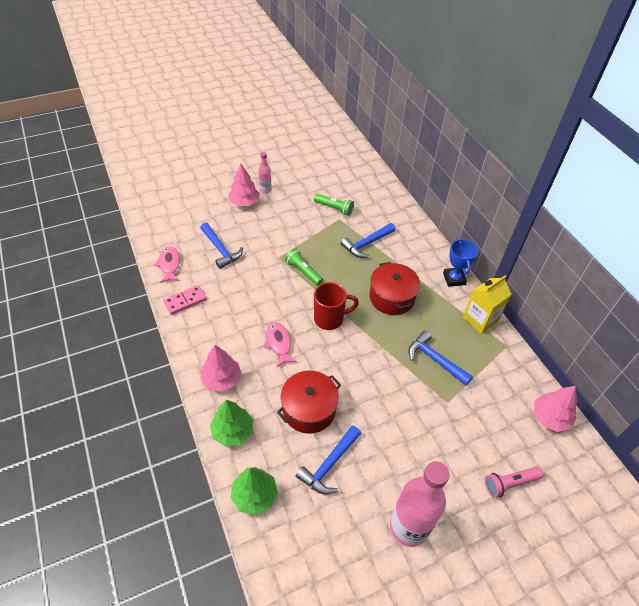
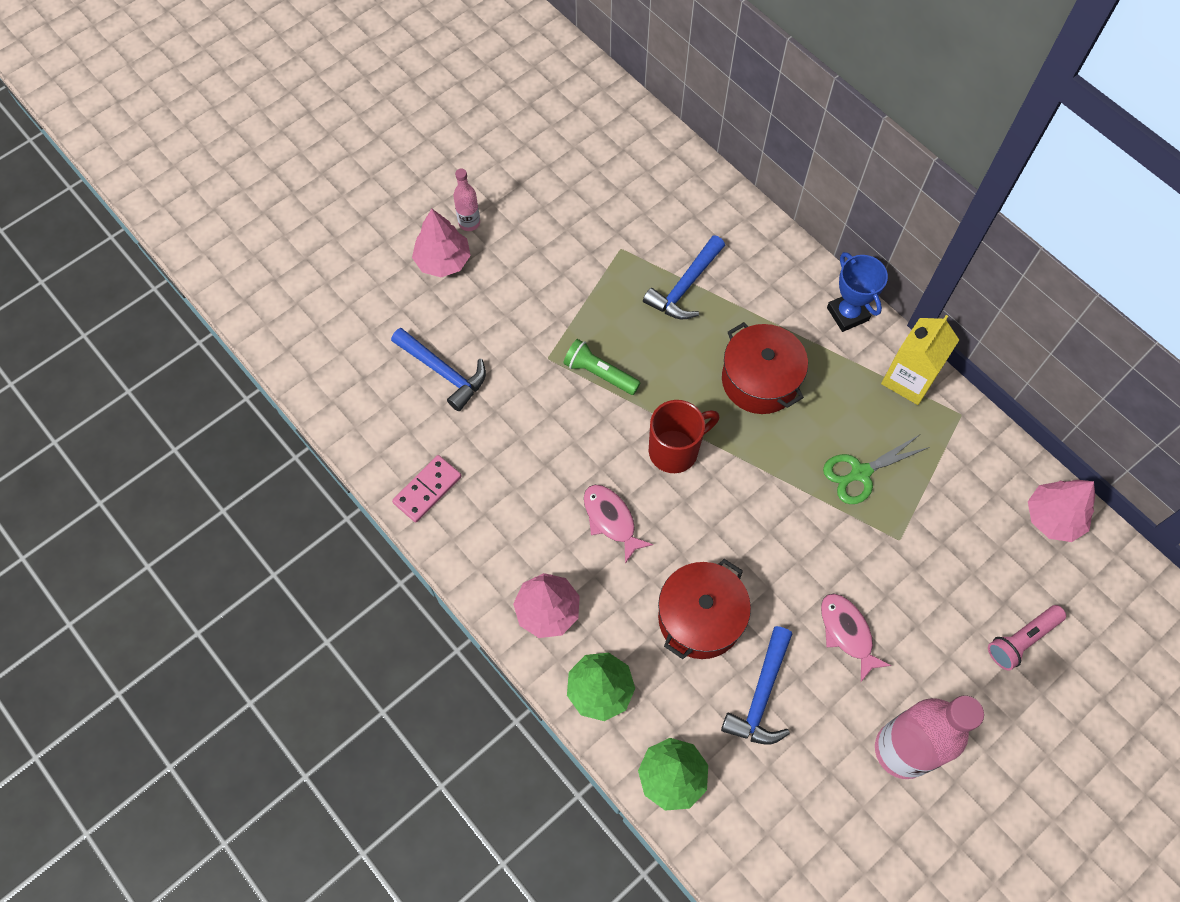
camera: 15 degrees left, 15 degrees up
(169, 264) = (369, 428): pink fish -> pink fish (847, 633)
(334, 208) = (605, 228): green flashlight -> none
(435, 359) = (860, 473): blue hammer -> green scissors

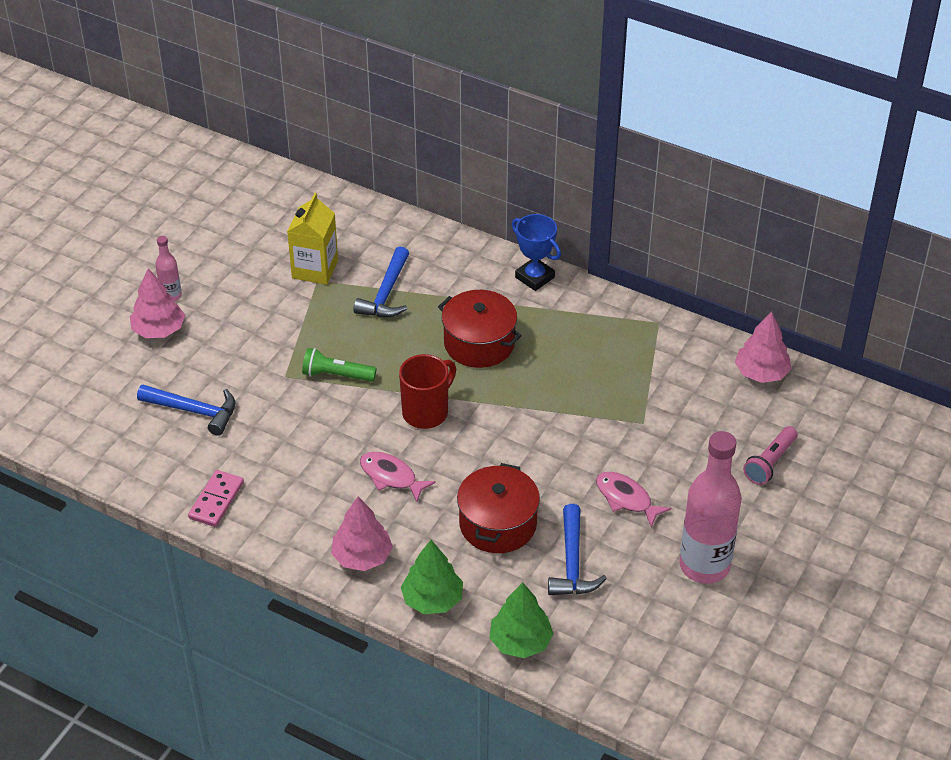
camera: 20 degrees left, 20 degrees down
(860, 473) = (591, 385): green scissors -> none
(909, 379) = (605, 309): yellow carton -> yellow carton (315, 269)

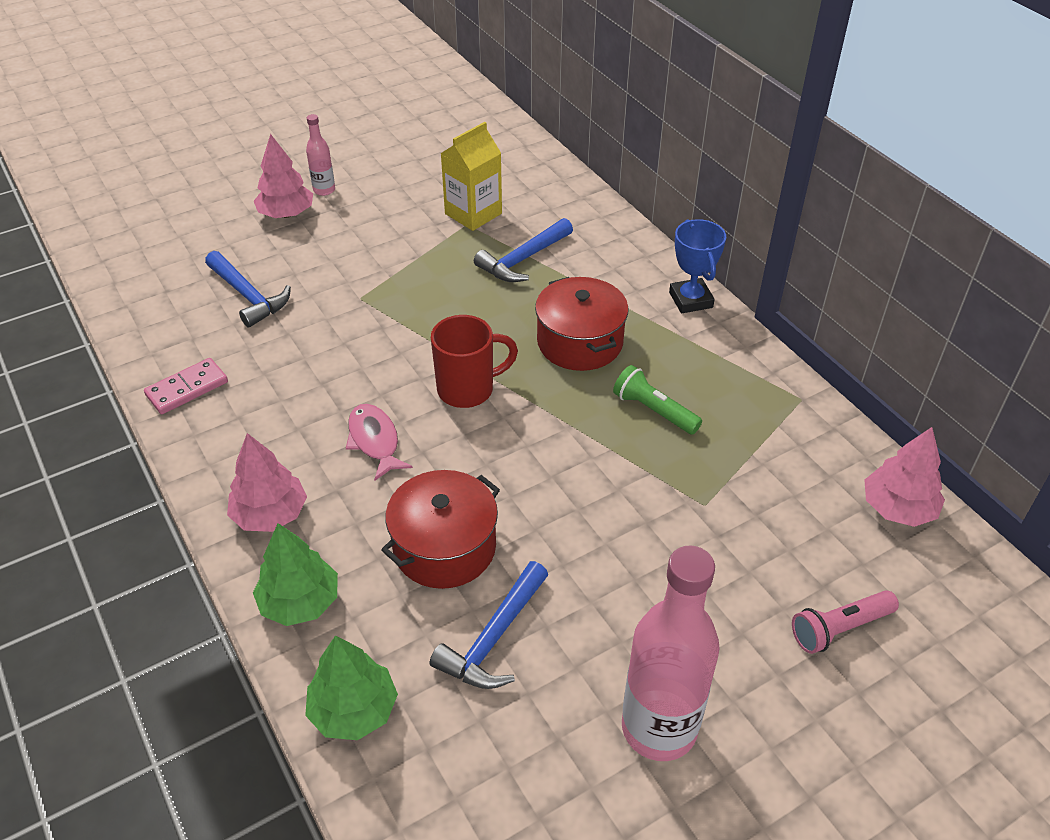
camera: 30 degrees right, 0 degrees up
(336, 375) = (409, 316): green flashlight -> green flashlight (654, 411)
(626, 499) = (619, 588): pink fish -> none

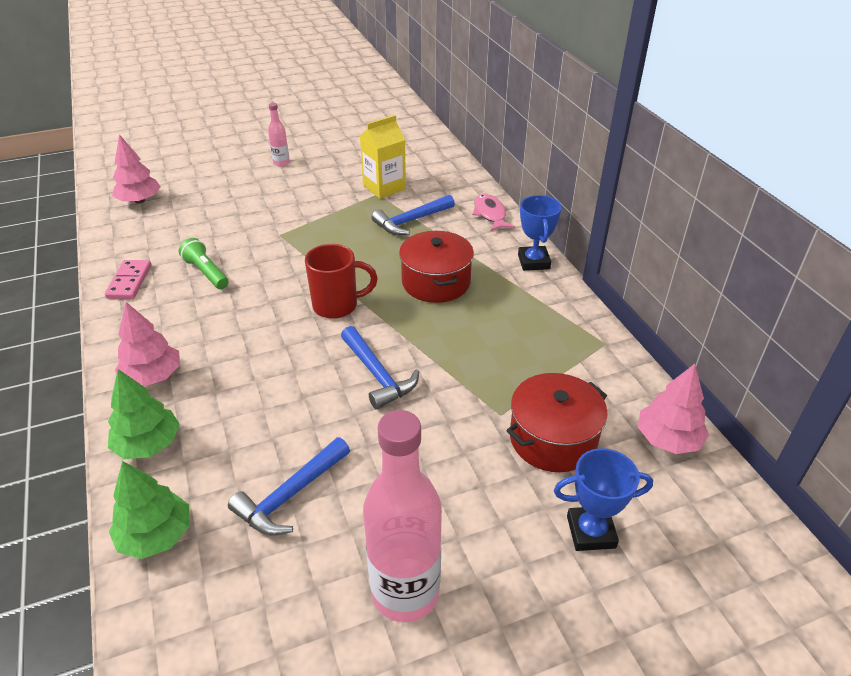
camera: 10 degrees right, 5 degrees down
(187, 389) = (129, 282): pink domino -> pink domino turned 60 degrees counterclockwise
(248, 296) = (199, 225): blue hammer -> blue hammer (377, 375)
(286, 214) = (248, 175): pink tree -> pink tree (139, 201)
(375, 441) = (252, 334): pink fish -> pink fish (490, 214)
(444, 547) = (277, 419): red pot -> red pot (553, 439)
(654, 411) = (479, 338): green flashlight -> green flashlight (206, 273)
(839, 628) = (591, 532): pink flashlight -> blue trophy

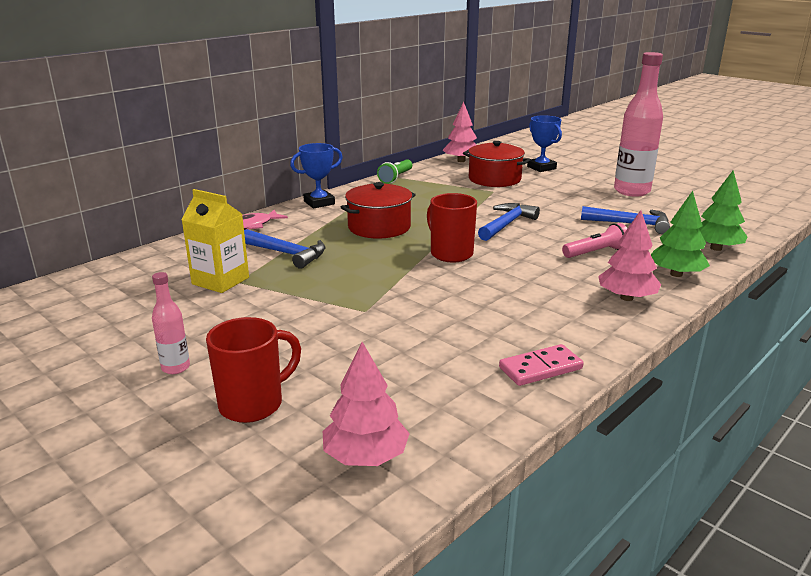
camera: 115 degrees left, 15 degrees down
(206, 273) = (473, 327): green flashlight -> green flashlight (396, 178)
(219, 179) = (254, 404): none -> red mug
(249, 410) = (596, 252): none -> pink flashlight

